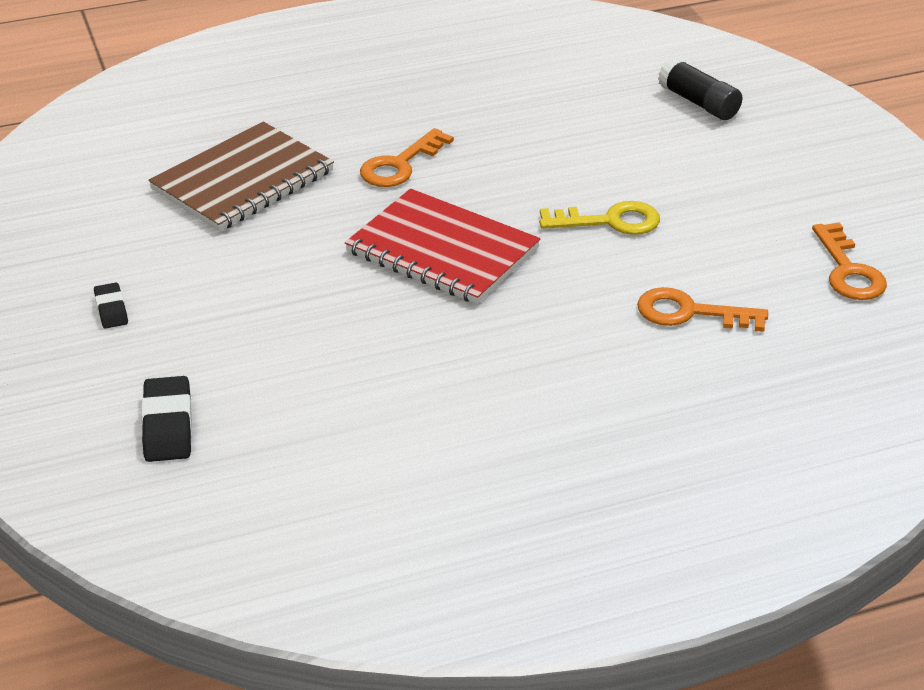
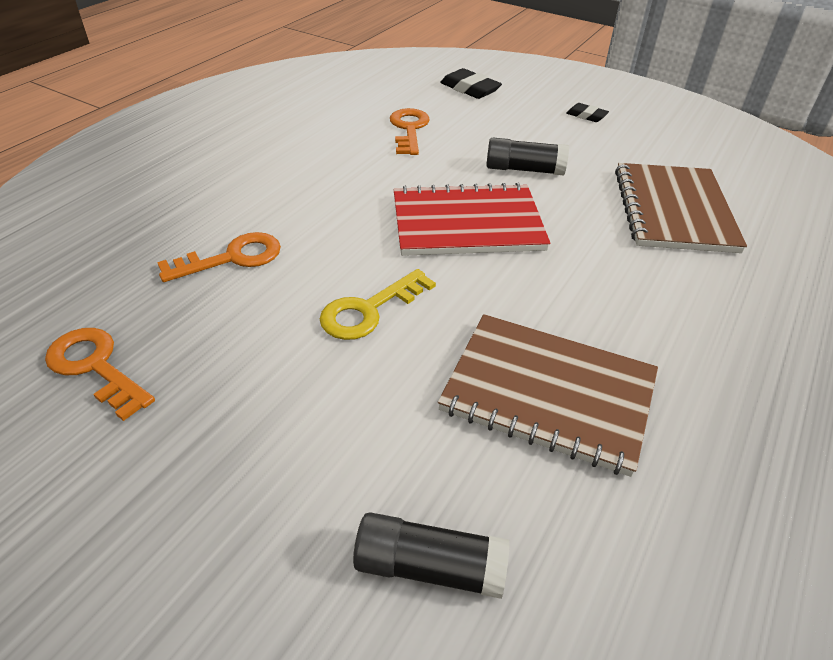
camera: 140 degrees right, 5 degrees up
(303, 277) = (524, 169): none -> black glue stick
(400, 164) = (602, 278): orange key -> orange key (409, 129)
(544, 129) = (548, 393): none -> brown notebook

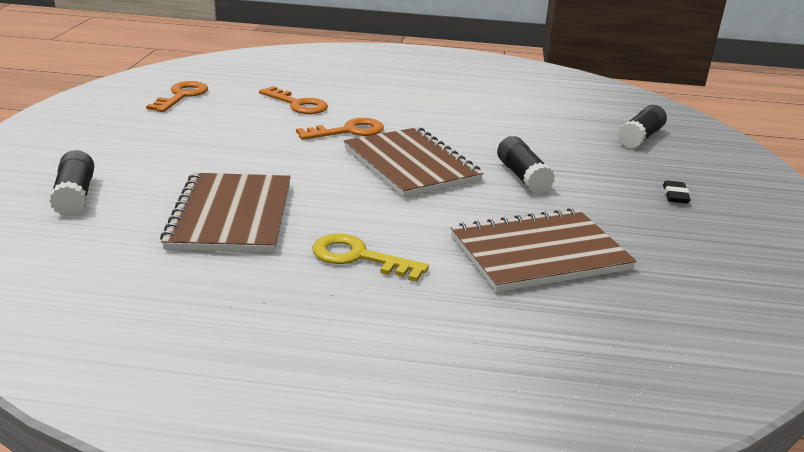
camera: 65 degrees right, 15 degrees down
(369, 310) = (277, 149): yellow key -> yellow key (359, 257)
(409, 129) = (527, 125): orange key -> orange key (348, 131)
(467, 223) = (411, 165): red notebook -> brown notebook
(470, 89) = (640, 137): black eraser -> black glue stick

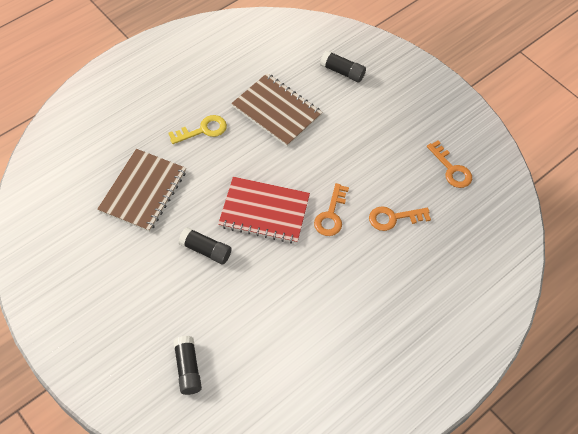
camera: 130 degrees right, 30 degrees up
(411, 165) = (264, 211): brown notebook -> red notebook
(675, 195) = (121, 302): black eraser -> none

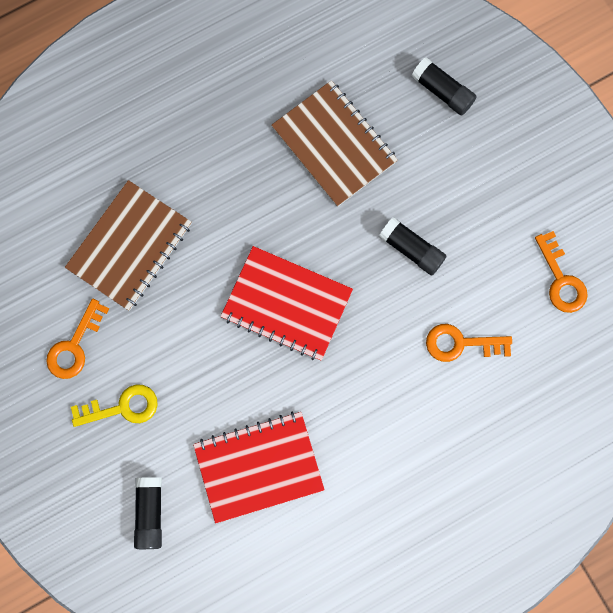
camera: 15 degrees right, 20 degrees up
(203, 130) = (225, 161): yellow key -> yellow key (122, 407)
(205, 250) = (199, 350): black glue stick -> black glue stick (411, 249)
(265, 322) = (258, 467): none -> red notebook
(331, 215) = (376, 324): orange key -> orange key (74, 345)

